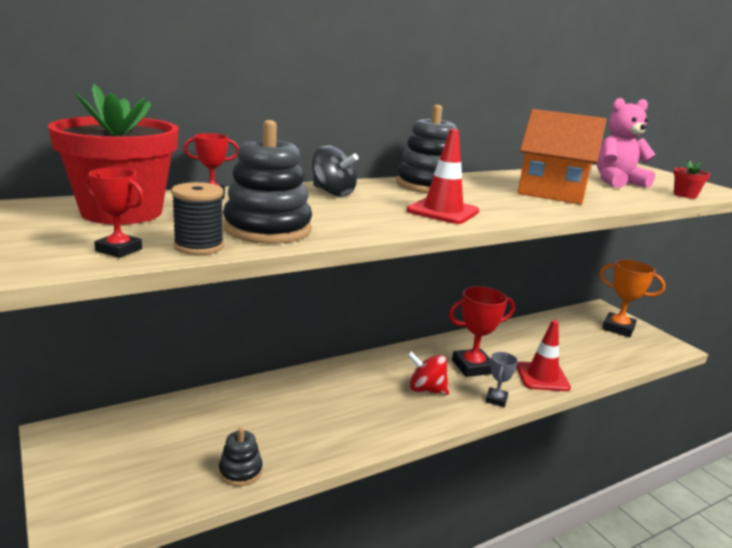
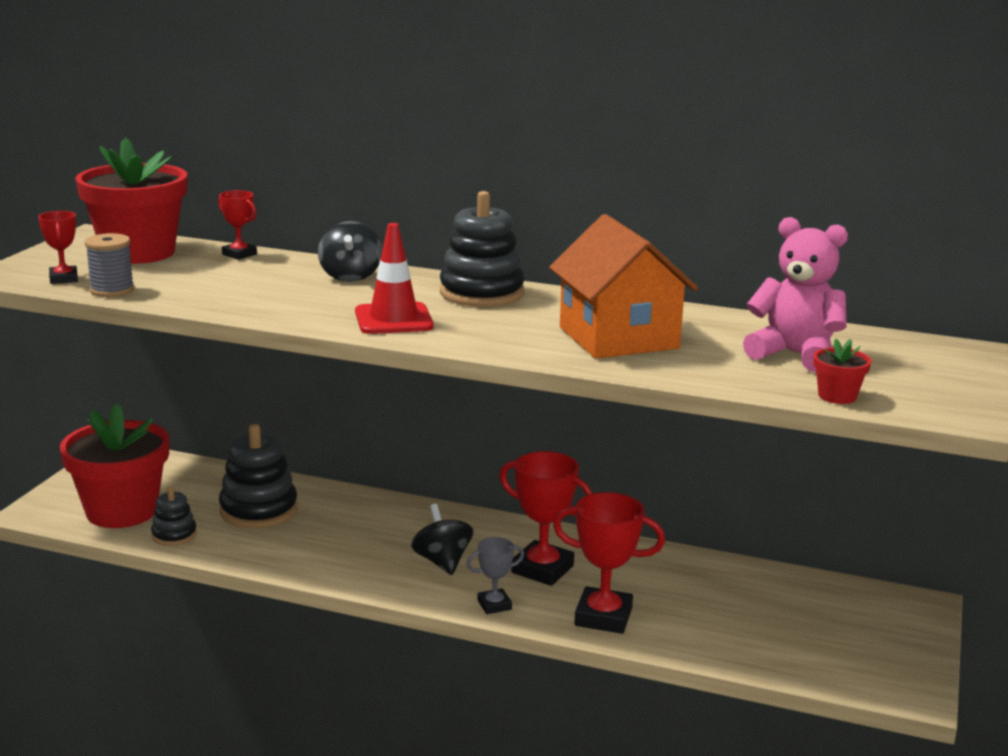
camera: 50 degrees right, 0 degrees up
(159, 478) = (122, 511): none -> red flower pot
(199, 246) = (112, 290): black spool -> grey spool
(267, 229) = (192, 291): black stacking toy -> black stacking toy (258, 510)
(426, 390) = (442, 562): red spinning top -> black spinning top
(542, 377) = (603, 617): red traffic cone -> red trophy
(618, 328) = (876, 633): orange trophy -> none

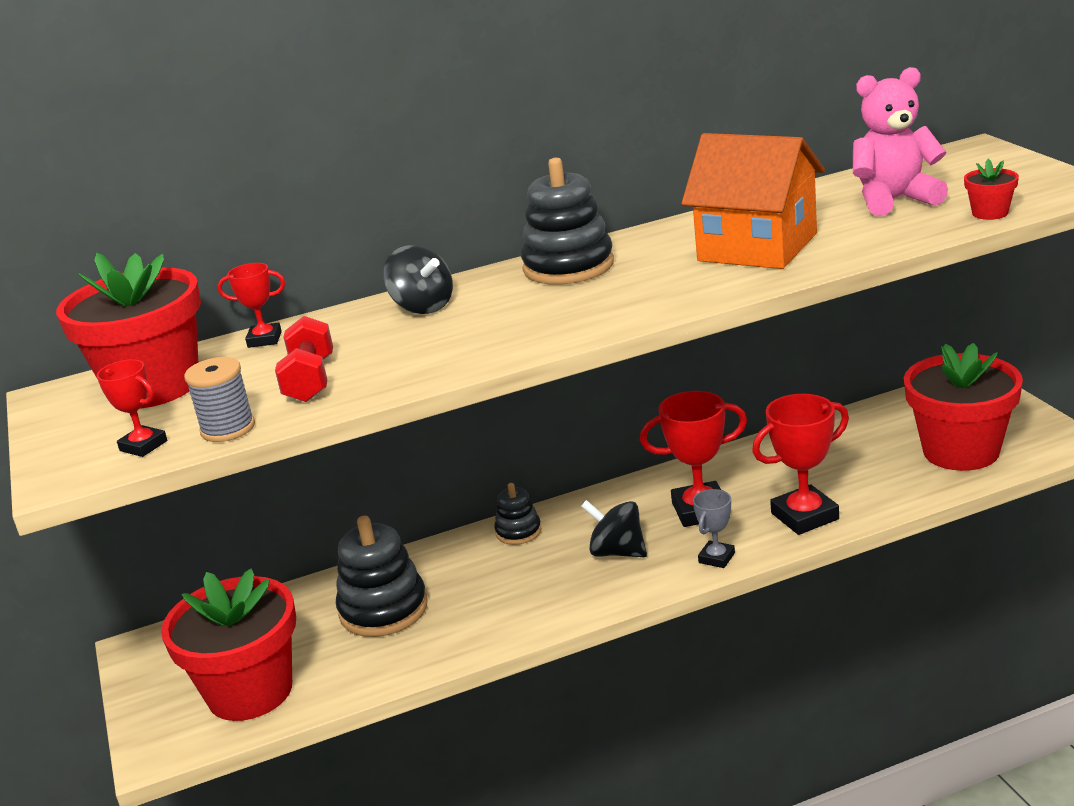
camera: 35 degrees left, 5 degrees up
(174, 535) = (345, 678): black stacking toy -> black stacking toy (518, 532)
(203, 286) = (310, 380): none -> red dumbbell
(393, 319) = (557, 320): red traffic cone -> none
(809, 646) = (961, 451): none -> red flower pot

